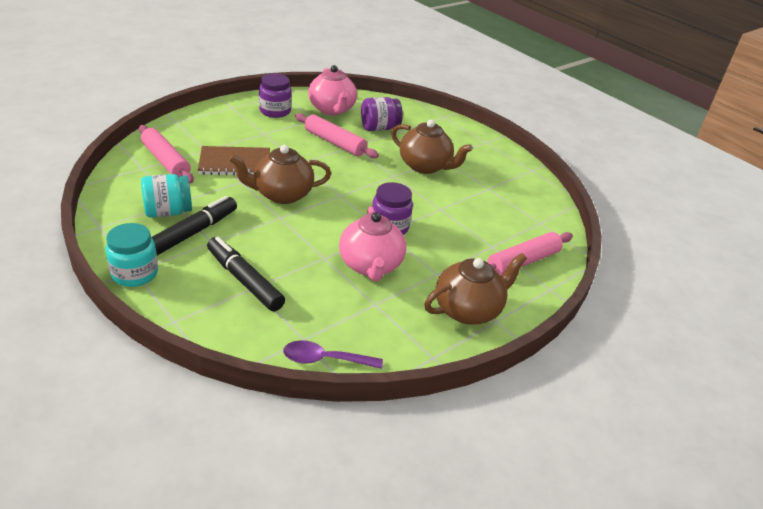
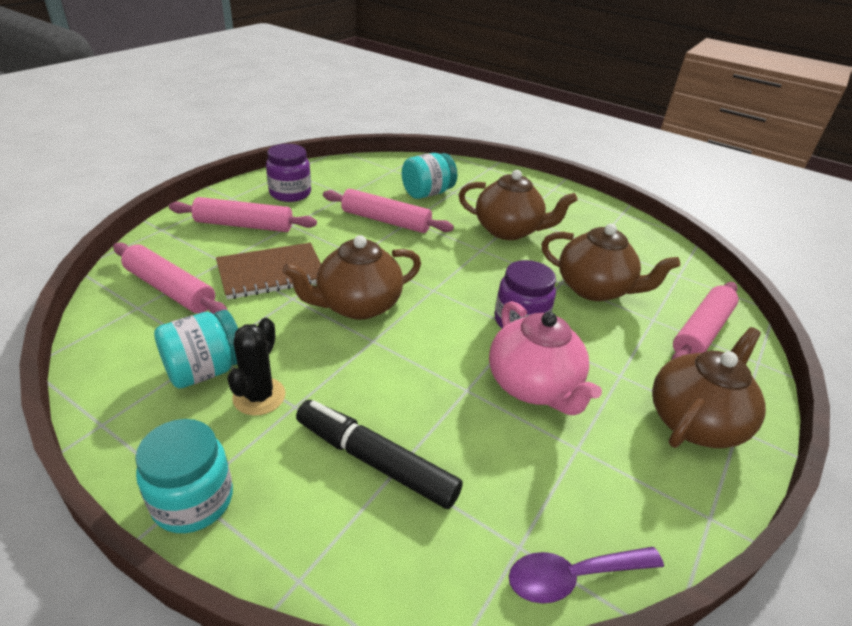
camera: 15 degrees left, 0 degrees up
(193, 232) = (259, 396): black marker -> black cactus
(231, 128) = (244, 225): none -> pink rolling pin
(332, 109) = (359, 180): pink teapot -> none
(379, 128) = (427, 193): purple jar -> turquoise jar
(462, 218) = (594, 289): none -> brown teapot

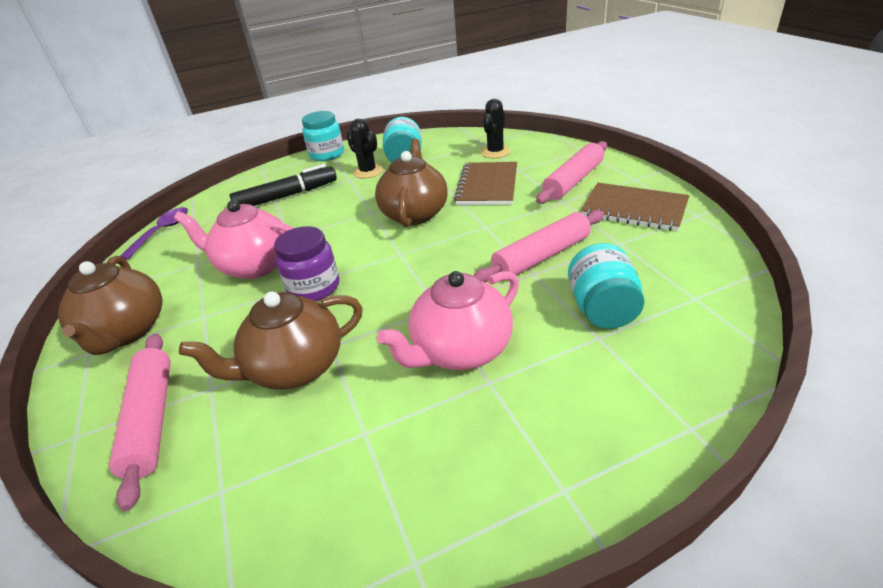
camera: 130 degrees right, 0 degrees up
(170, 289) = (495, 152): pink rolling pin -> black cactus
(290, 193) = (634, 209): purple jar -> brown notebook
(508, 230) = (460, 350): brown teapot -> pink teapot

